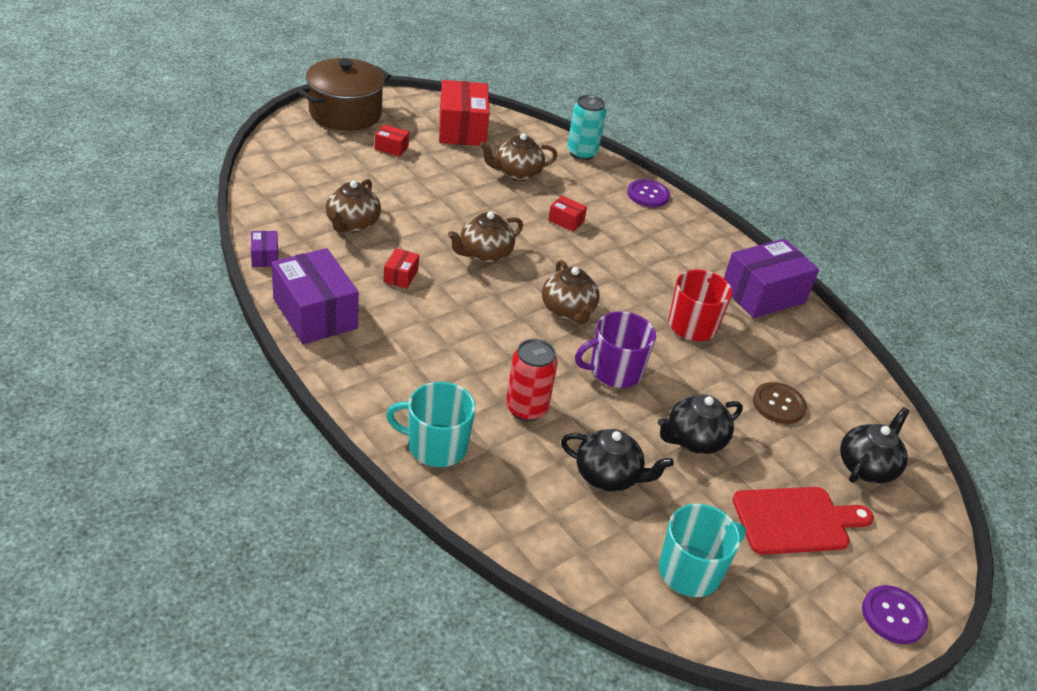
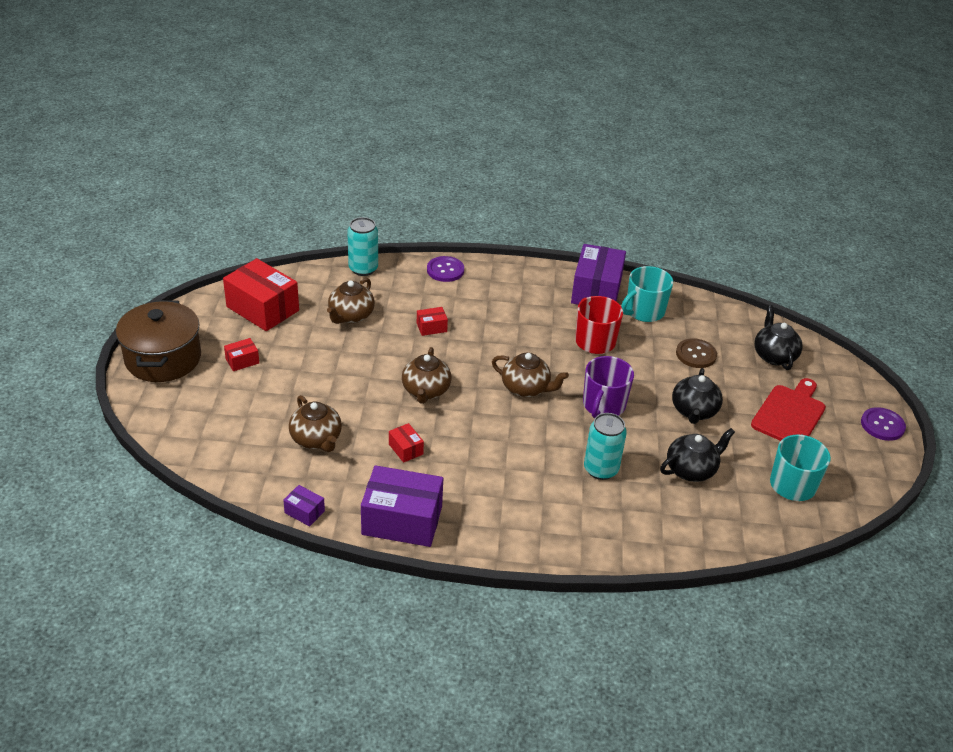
camera: 45 degrees left, 0 degrees up
(436, 446) = (597, 535): turquoise mug -> turquoise mug (644, 311)
(526, 408) = (601, 469): red can -> turquoise can

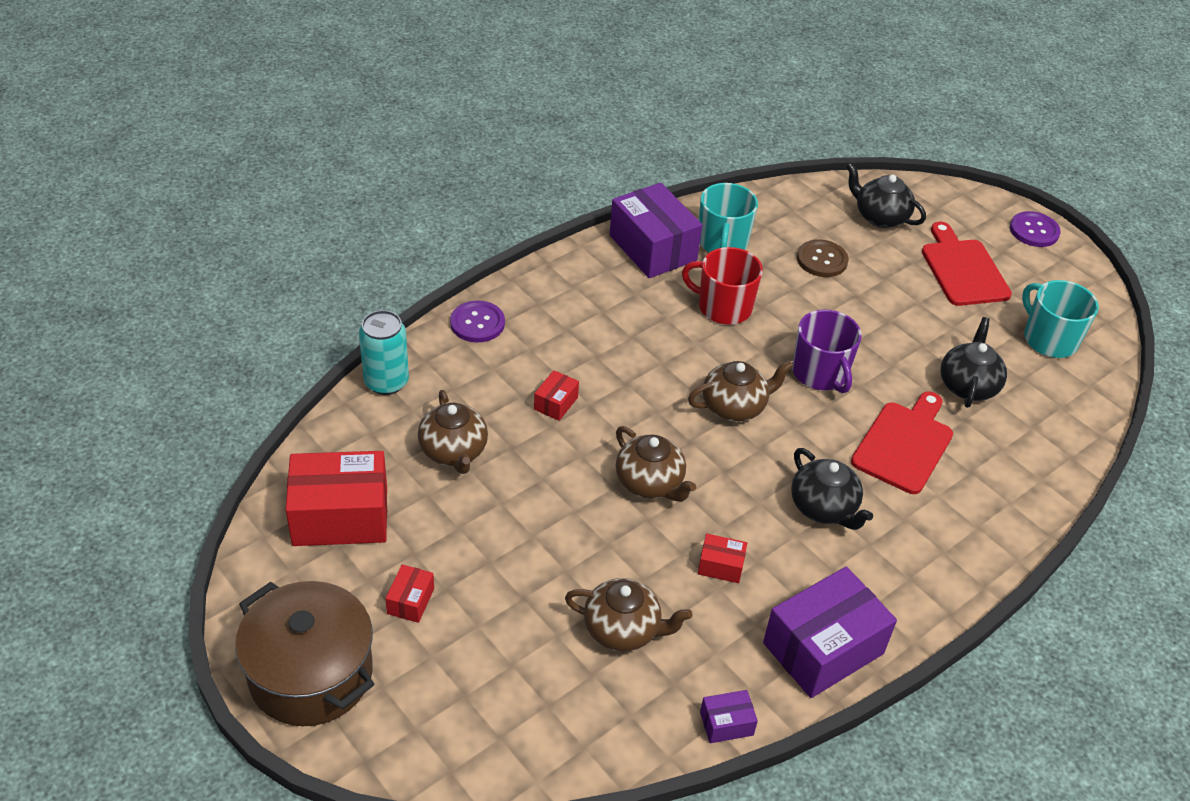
camera: 45 degrees left, 5 degrees up
(601, 469) = (904, 444): turquoise can -> red cutting board
(694, 411) = (895, 323): black teapot -> black teapot (824, 508)

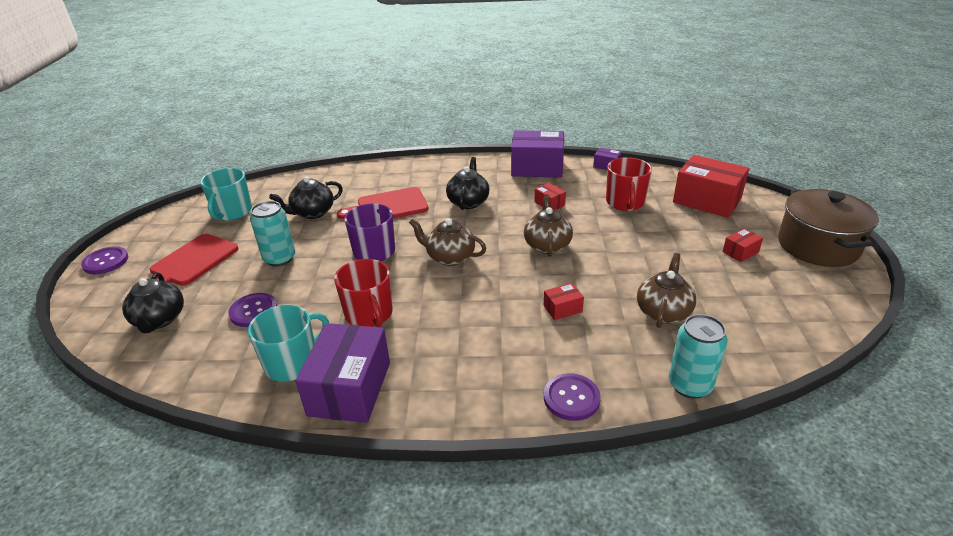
camera: 135 degrees left, 10 degrees down
(340, 516) = (772, 309): red box -> red box (707, 200)
(623, 630) = (625, 202): brown teapot -> red mug
(822, 260) = (254, 311): brown button -> purple button
(894, 315) = (279, 258): none -> turquoise can

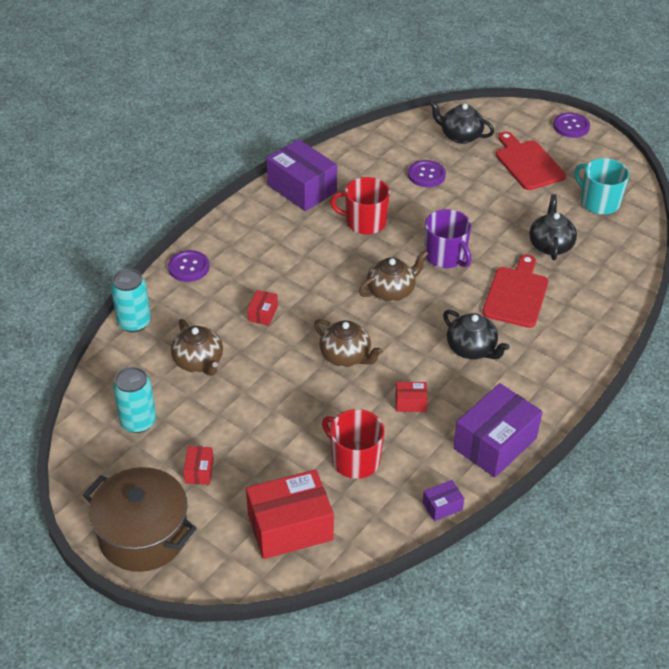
camera: 125 degrees right, 10 degrees up
(279, 258) = (487, 205): turquoise can -> turquoise can (138, 421)
(293, 362) = (351, 175): turquoise mug -> none

